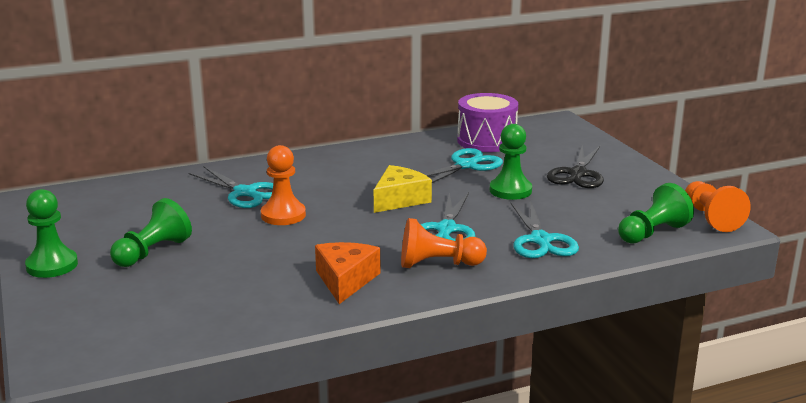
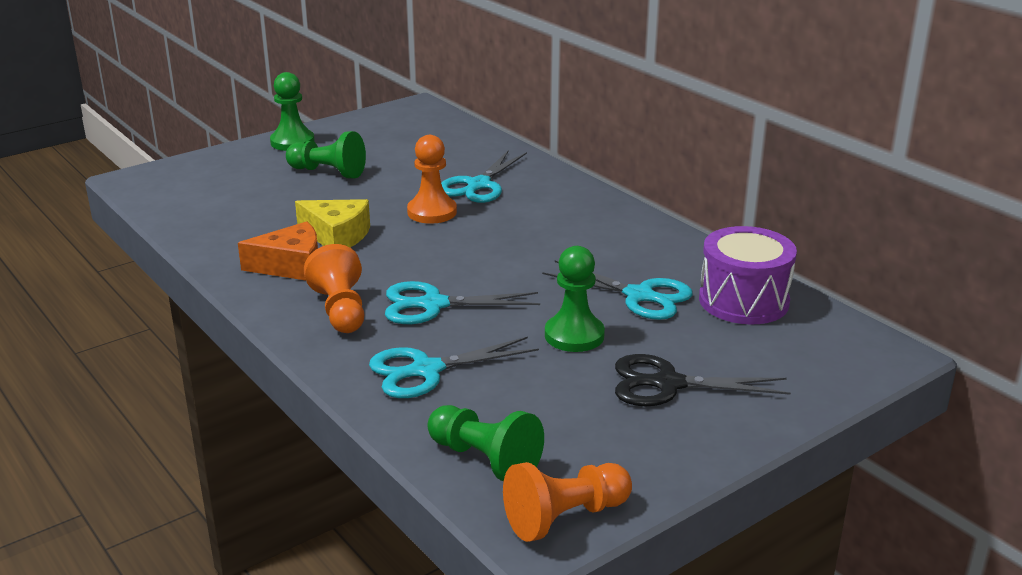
camera: 75 degrees right, 5 degrees up
(399, 199) = (505, 267): yellow cheese -> yellow cheese (337, 236)

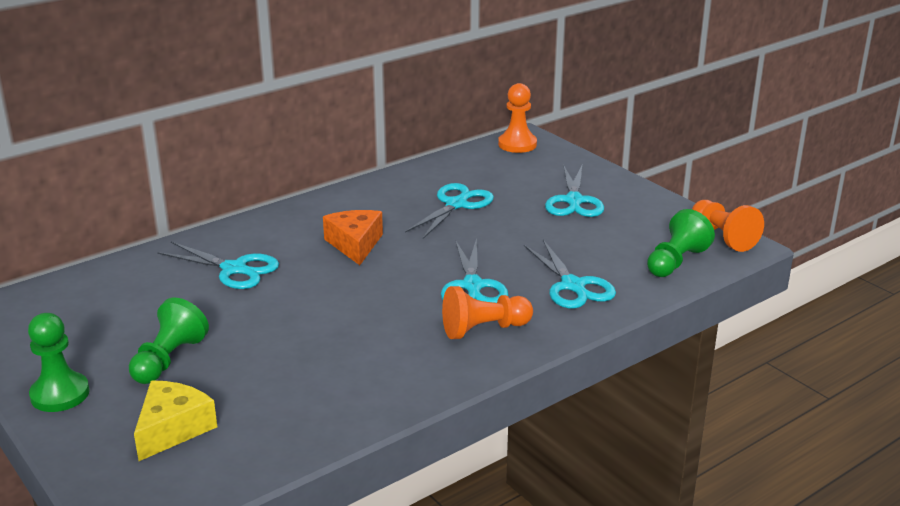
camera: 90 degrees left, 0 degrees up
(291, 266) = (398, 363): orange cheese -> orange cheese (355, 244)
(337, 236) = (335, 342): yellow cheese -> yellow cheese (173, 429)
(432, 212) = (291, 292): orange pawn -> orange pawn (517, 144)
(574, 335) = (516, 229): green pawn -> none
(667, 384) = (574, 201): black scissors -> turquoise scissors
(743, 301) = (463, 171): purple drum -> none

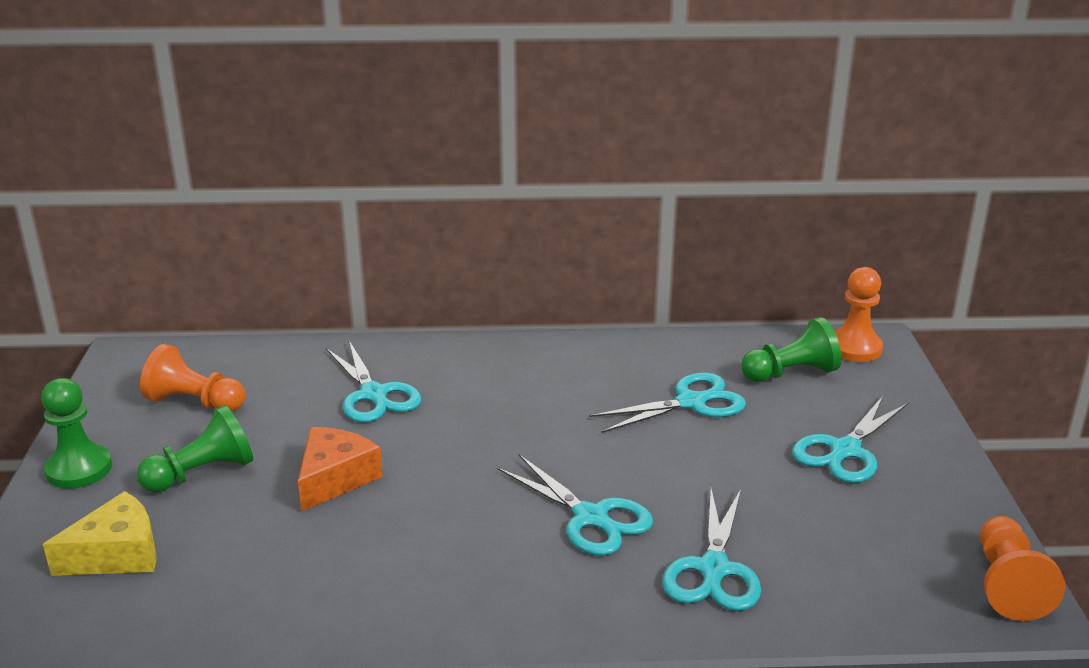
camera: 35 degrees right, 0 degrees up
(355, 244) = (523, 411): orange cheese -> orange cheese (335, 478)
(473, 286) = (591, 518): turquoise scissors -> turquoise scissors turned 75 degrees counterclockwise
(483, 329) = (540, 581): orange pawn -> orange pawn (194, 402)
(676, 262) = (894, 594): green pawn -> green pawn (791, 373)

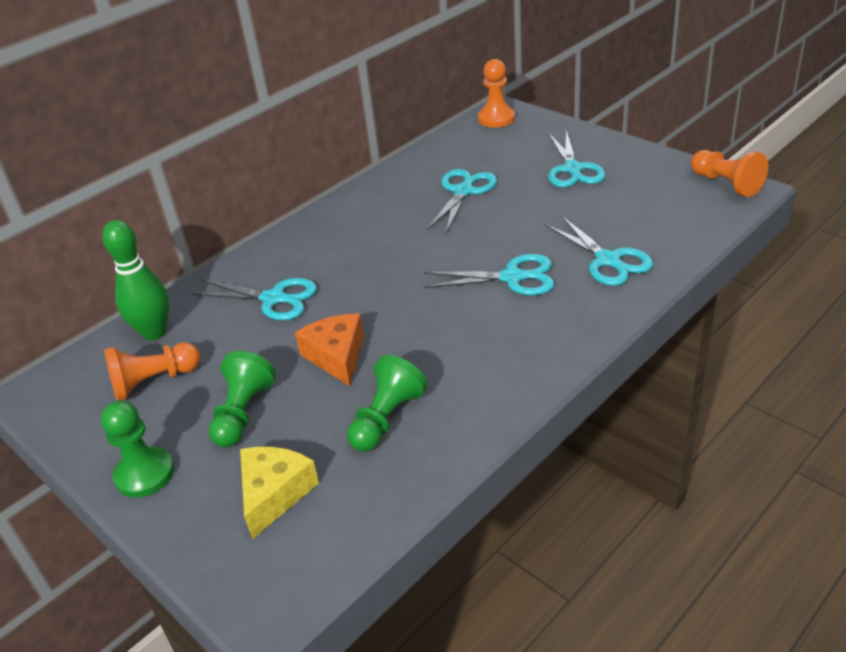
camera: 40 degrees left, 10 degrees up
(256, 363) = (154, 332): none -> green bowling pin
(791, 373) = (487, 148): green pawn -> green pawn (387, 419)

